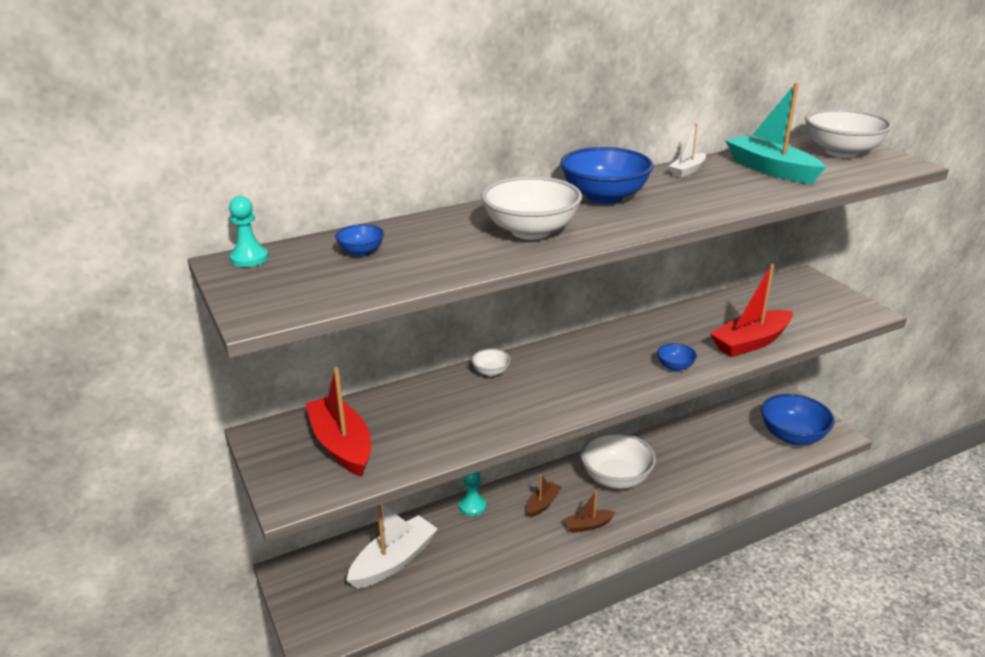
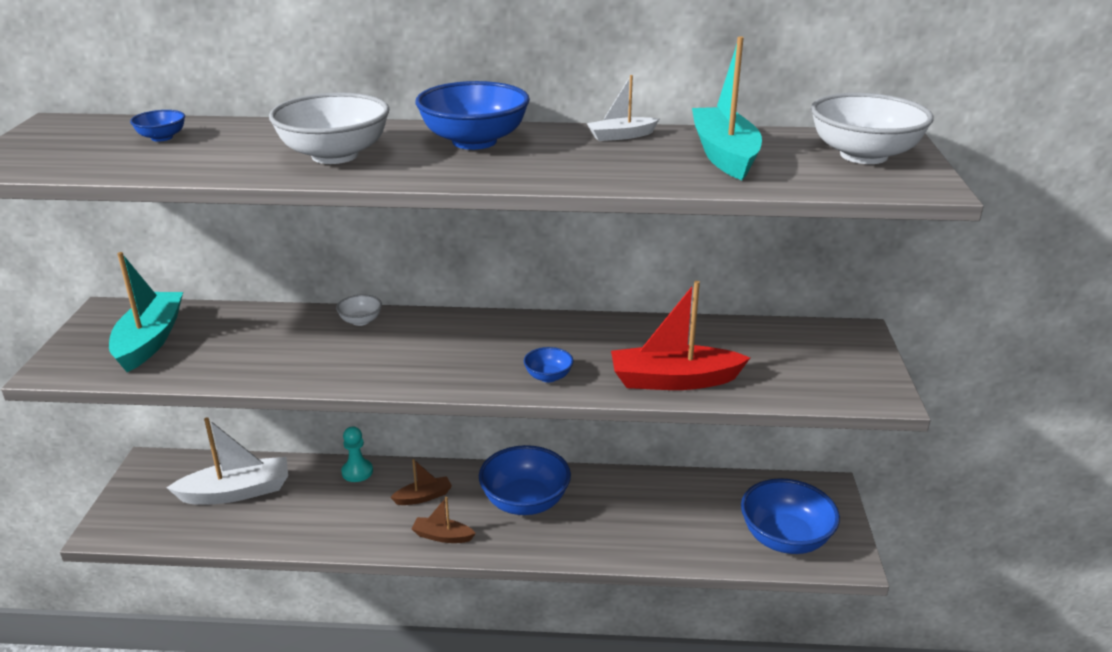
camera: 30 degrees right, 0 degrees up
(249, 258) = (74, 122): turquoise pawn -> none
(341, 445) = (149, 340): red boat -> turquoise boat
(616, 478) = (525, 502): white bowl -> blue bowl

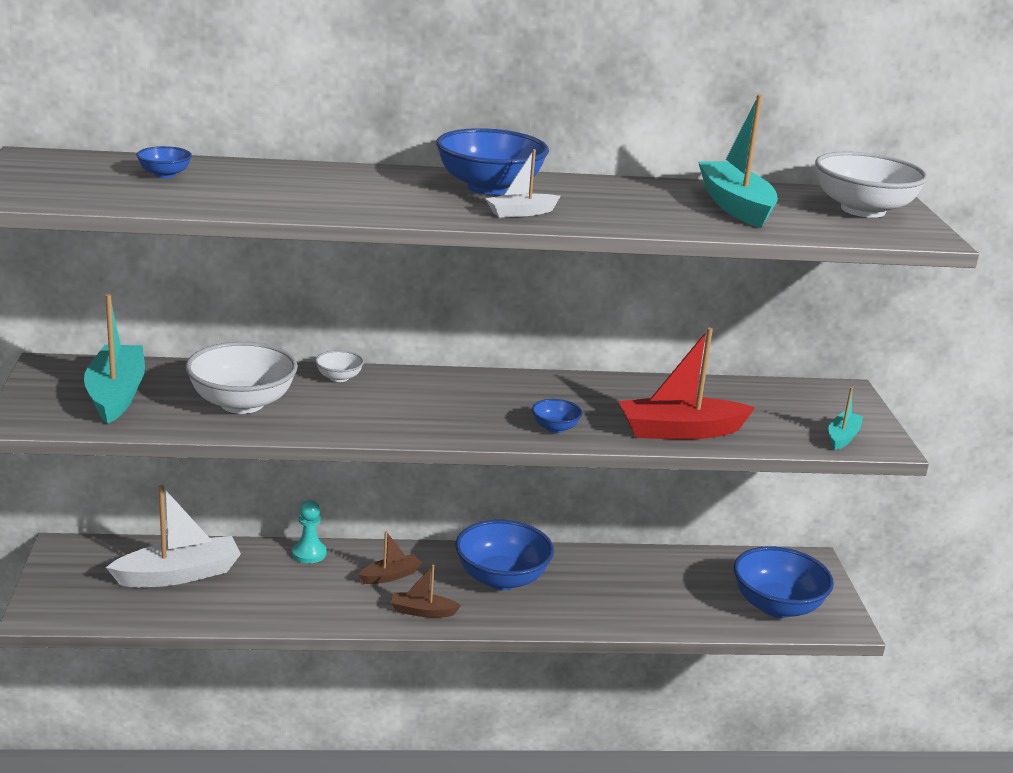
camera: 10 degrees left, 5 degrees down
(335, 155) = (358, 196): white bowl -> white bowl (242, 403)
(621, 136) = (630, 187): white boat -> white boat (521, 213)
(842, 388) = (842, 437): none -> turquoise boat

